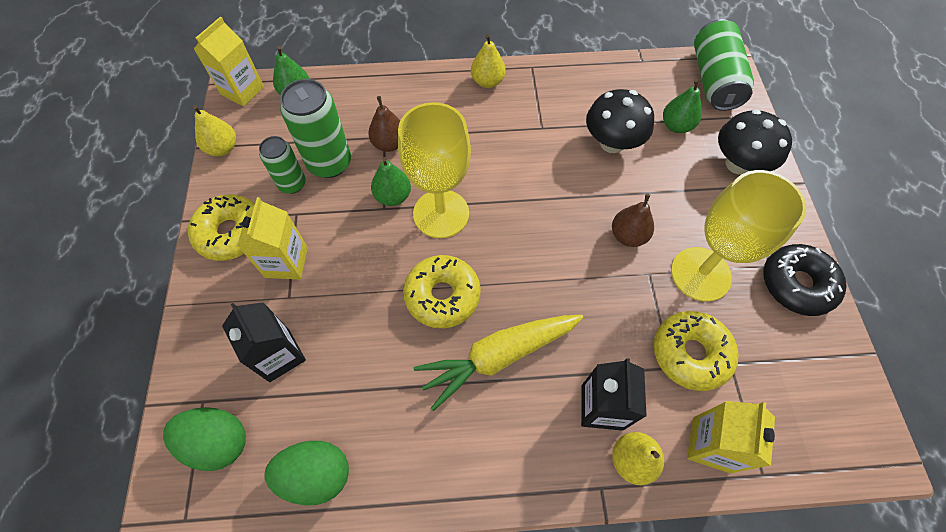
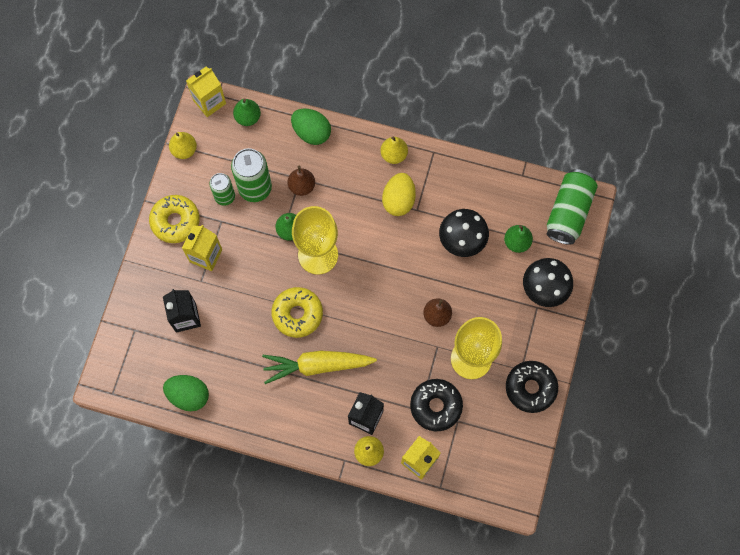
camera: 20 degrees right, 10 degrees up
(218, 442) = (139, 357): green egg -> green egg (311, 132)
(515, 124) = (398, 200): none -> yellow egg
(690, 353) = (436, 406): yellow donut -> black donut

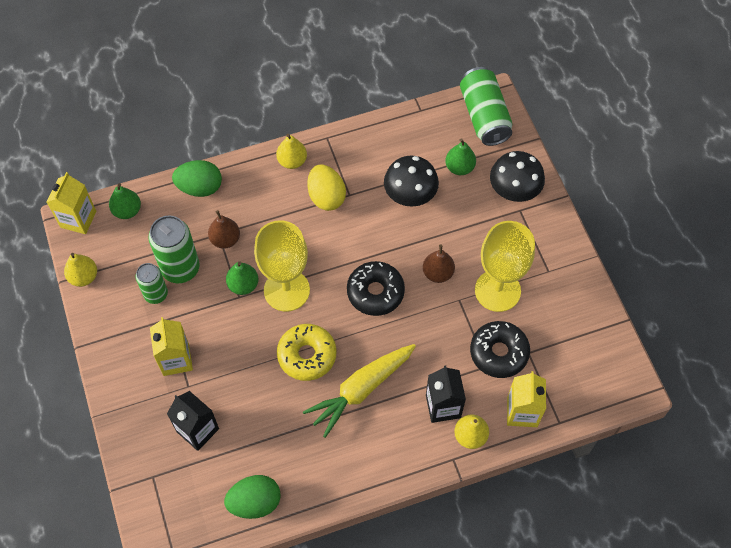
camera: 35 degrees left, 10 degrees down
(175, 221) = (122, 347): yellow donut -> none
(530, 388) = (569, 281): black donut -> black donut (375, 292)

